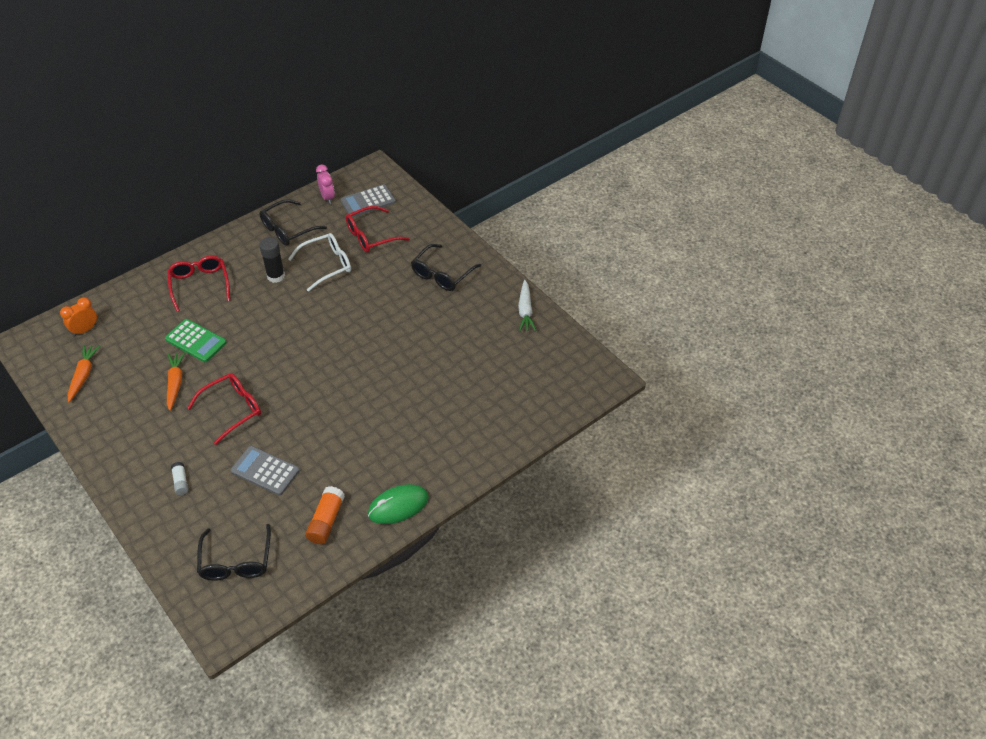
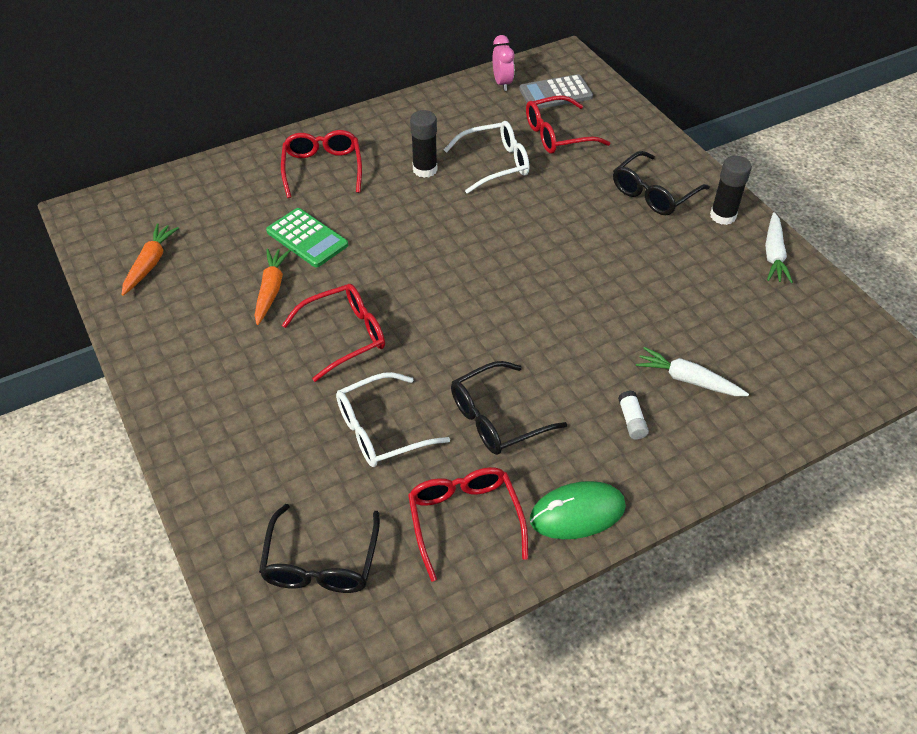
camera: 10 degrees right, 0 degrees up
(85, 330) = (163, 206): orange clock -> none
(181, 482) = (257, 428): white glue stick -> white glue stick (631, 420)
(265, 471) = (381, 430): grey calculator -> white glasses
(287, 229) = (446, 115): black glasses -> black glasses (497, 418)
(326, 521) = (464, 520): orange glue stick -> red glasses
(467, 408) = (688, 380): none -> white carrot
(490, 286) = (723, 216): none -> black glue stick

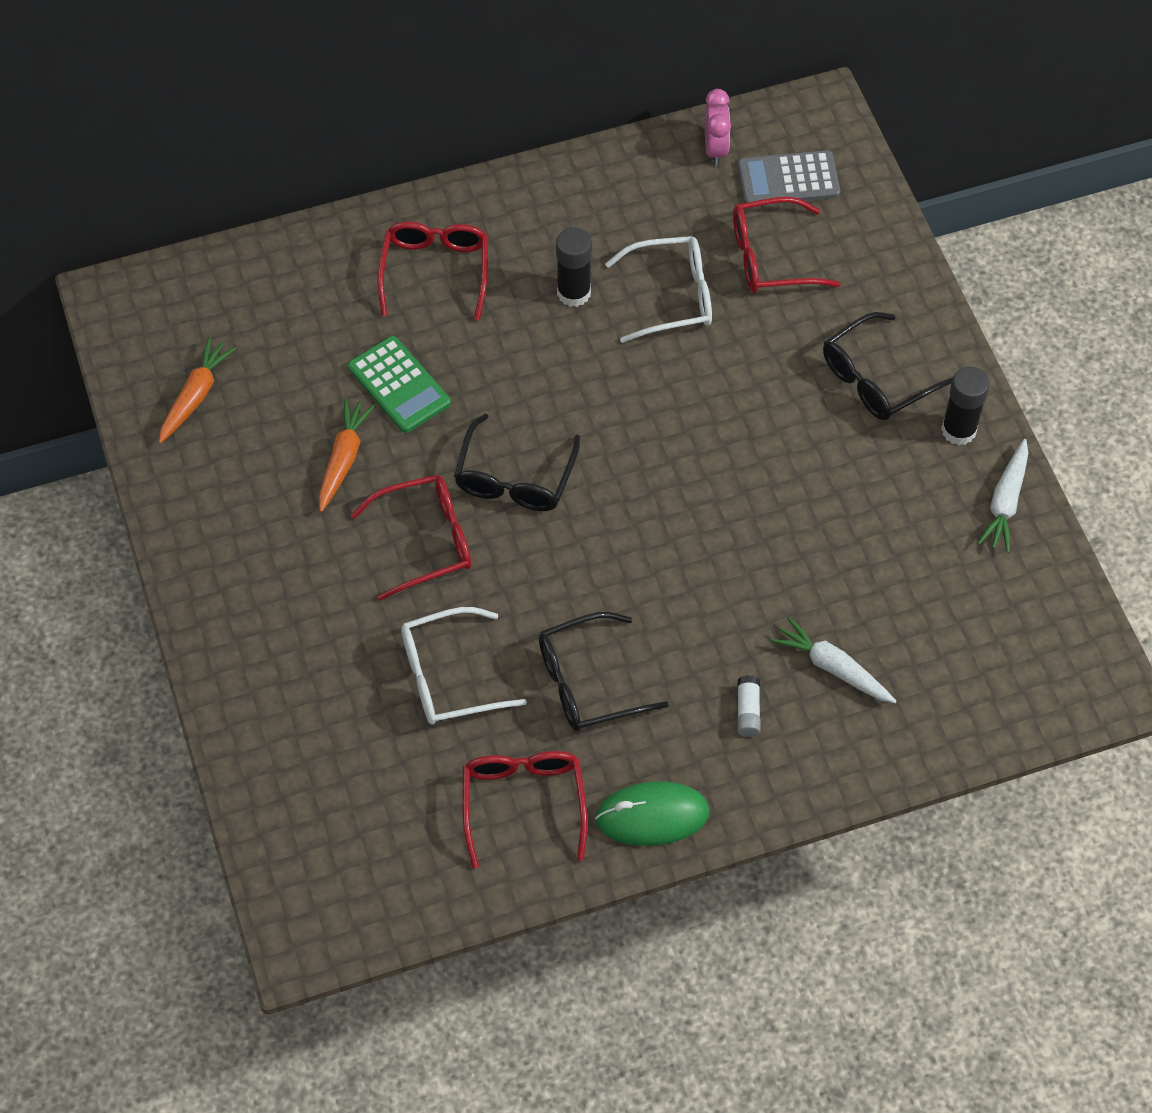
camera: 10 degrees right, 10 degrees up
(321, 562) = (356, 827): black glasses -> black glasses (514, 478)

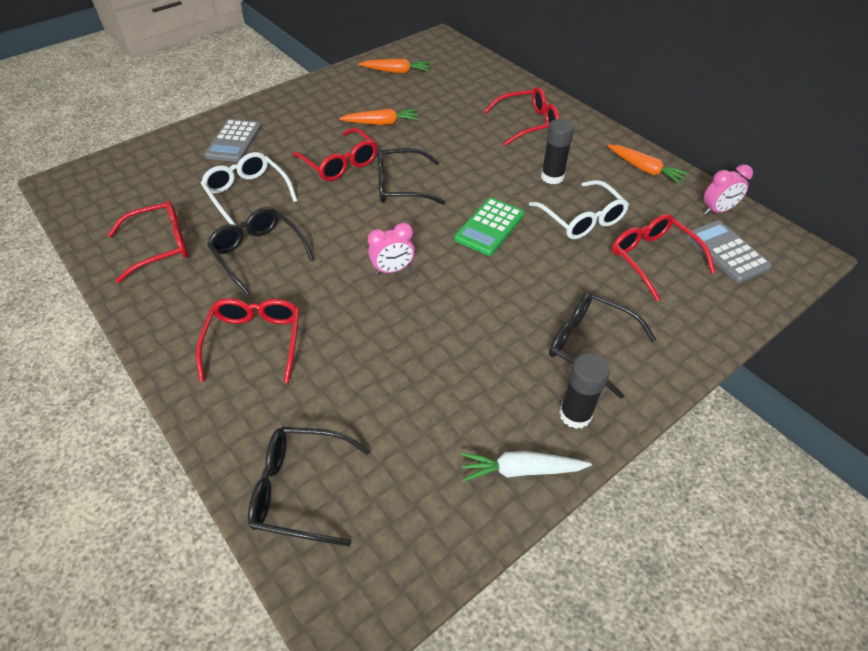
camera: 70 degrees right, 10 degrees down
(298, 675) = (234, 141): none -> grey calculator
(399, 385) = (441, 129): green calculator -> green calculator (489, 227)
(604, 183) = (645, 169): none -> orange carrot
(652, 816) = (157, 310): green mouse -> none
(682, 534) = (393, 269): none -> pink clock
(748, 711) = (255, 341): white glue stick -> red glasses
(833, 668) = (307, 384): white carrot -> none
(965, 701) = (300, 489): none -> black glasses

